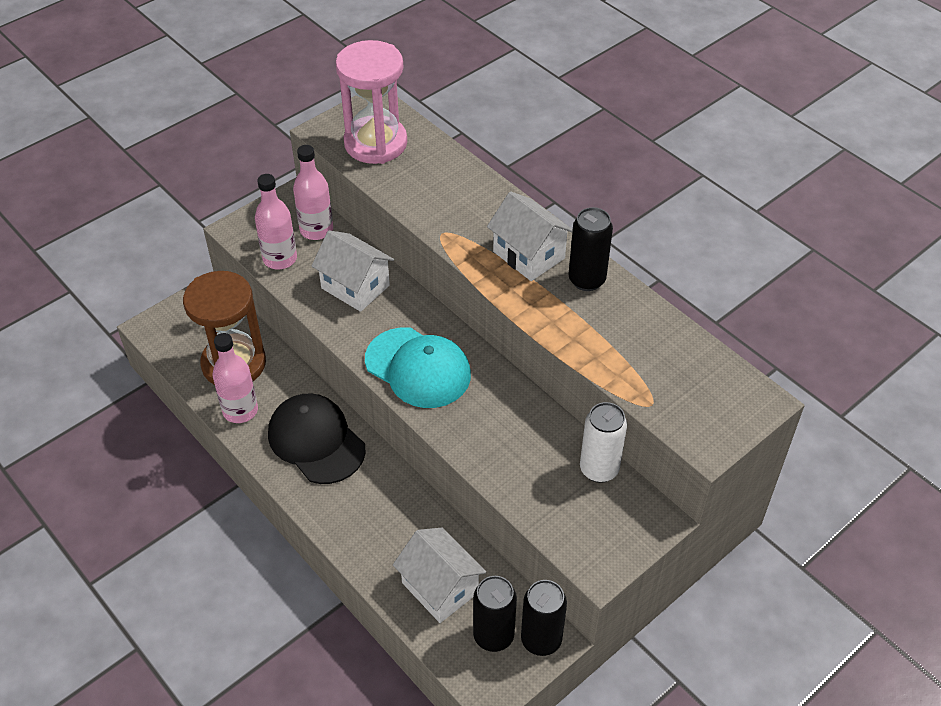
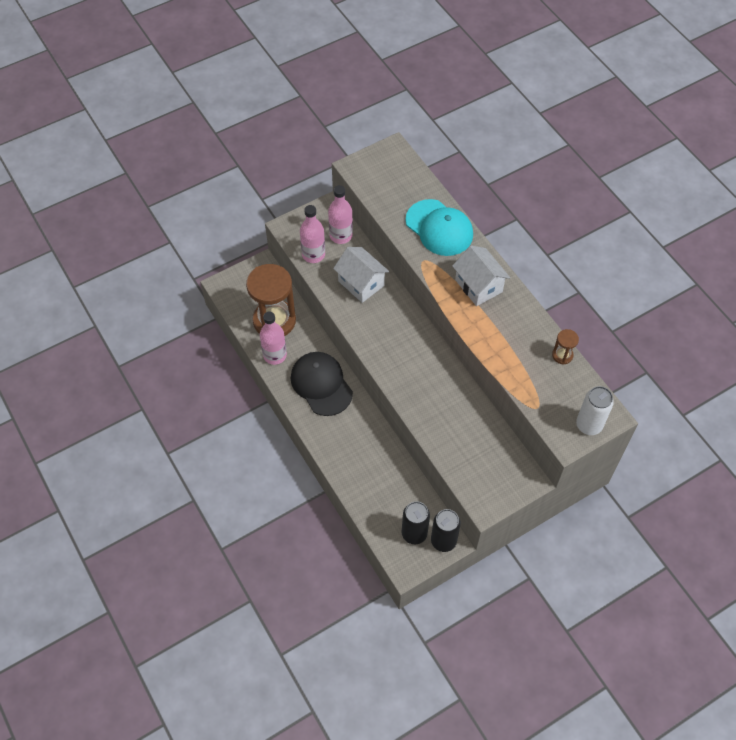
camera: 10 degrees right, 10 degrees up
(375, 143) = (389, 182): pink hourglass -> none
(418, 368) = (393, 350): turquoise cap -> turquoise cap (439, 228)
(440, 588) = (386, 497): white house -> none
(587, 280) = (514, 310): black can -> none
(599, 469) = (499, 440): white can -> white can (589, 425)
(670, 328) = (562, 355): none -> brown hourglass

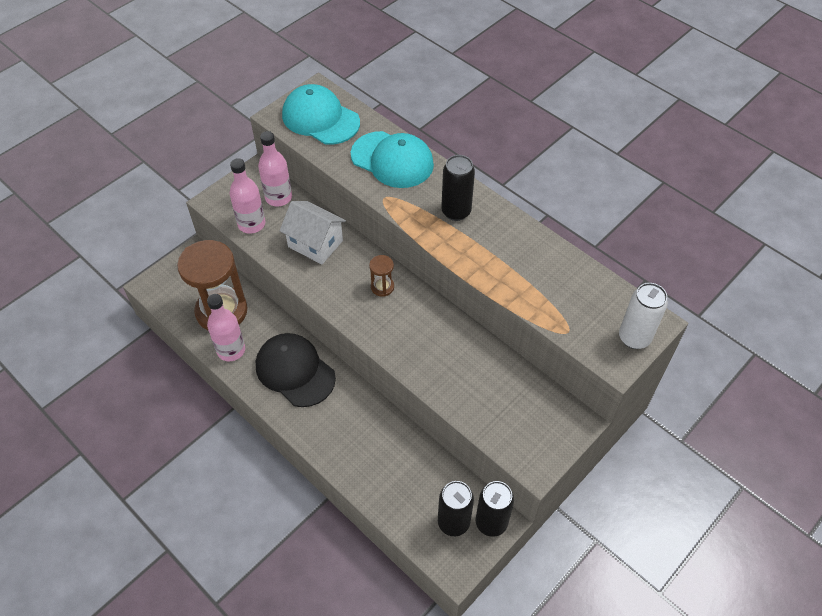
camera: 15 degrees left, 5 degrees down
(389, 177) = (320, 118): none -> turquoise cap
(478, 286) = (456, 211): white house -> black can
(562, 355) = (576, 266): brown hourglass -> brown hourglass (382, 287)

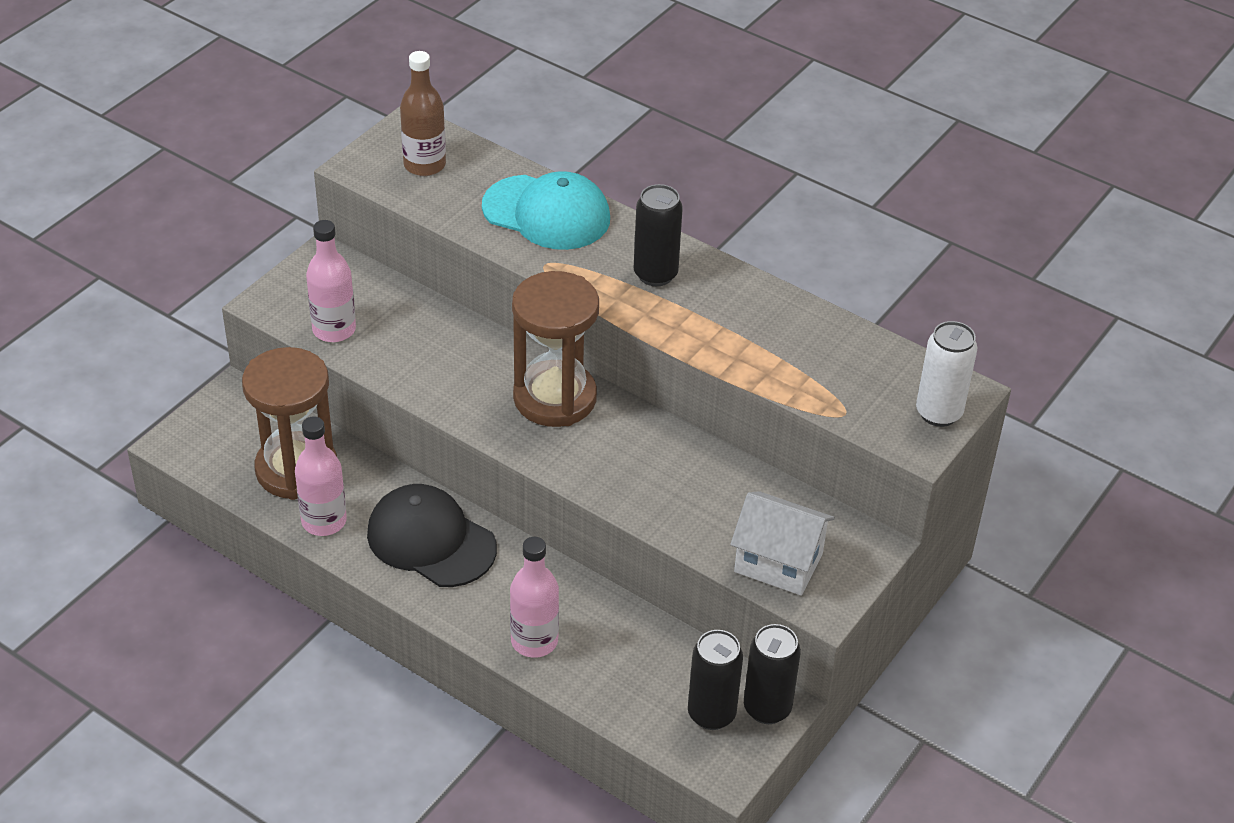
camera: 10 degrees left, 10 degrees down
(278, 197) = (368, 290): pink bottle -> pink bottle (534, 641)
(315, 244) = (439, 348): white house -> white house (778, 562)
(320, 118) = (424, 165): turquoise cap -> brown bottle
(382, 287) = (555, 398): brown hourglass -> brown hourglass, size x2.31

